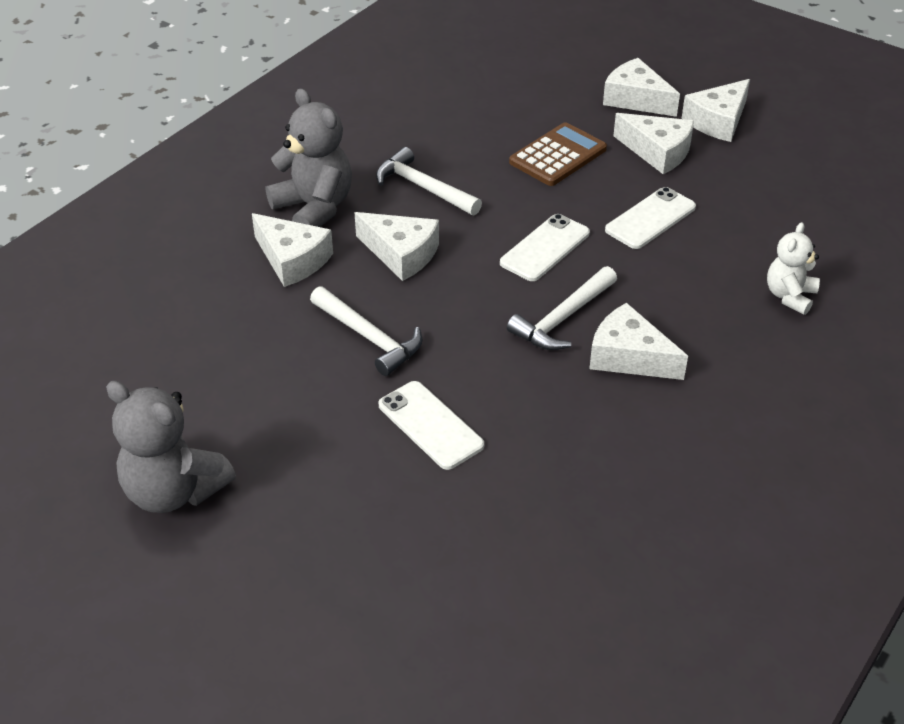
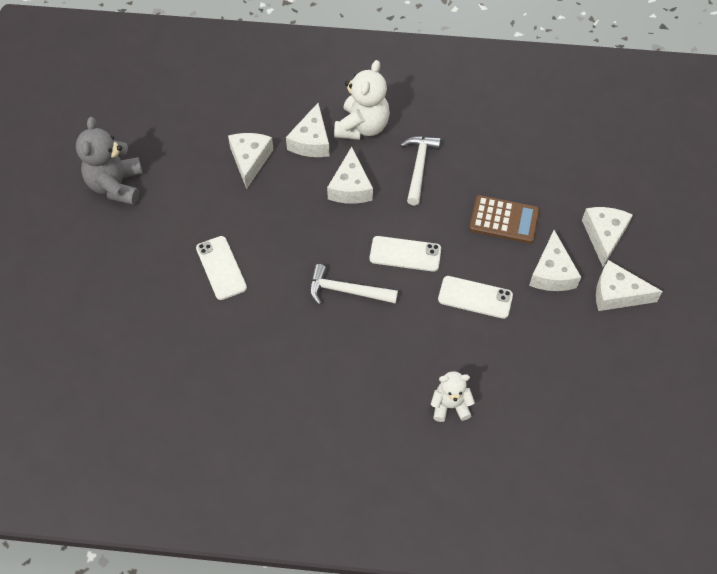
camera: 60 degrees right, 15 degrees up
(314, 208) = (362, 127): grey teddy bear -> white teddy bear
(369, 337) = (271, 207): white hammer -> none
(430, 425) = (221, 268): white phone -> white phone turned 45 degrees counterclockwise
(629, 357) = (334, 338): white cheese -> white cheese (250, 160)

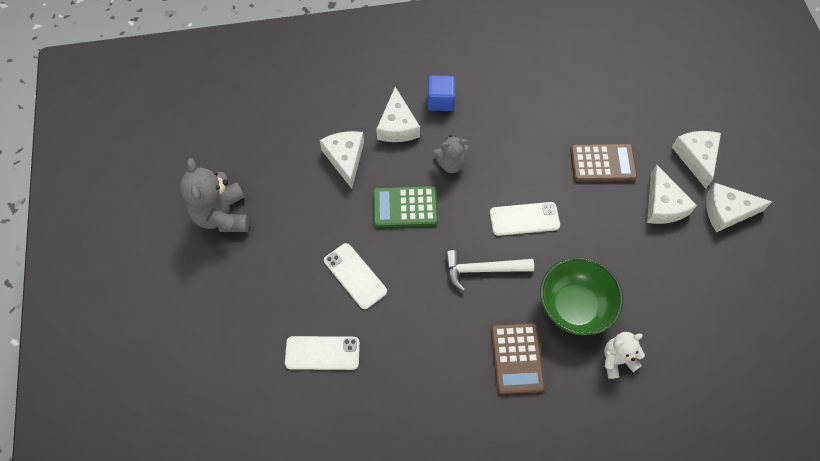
camera: 15 degrees left, 5 degrees up
(291, 217) = (405, 207): none -> green calculator
(350, 187) = (450, 164): white cheese -> grey teddy bear
(350, 379) = (517, 358): none -> brown calculator
(362, 127) = (441, 101): white teddy bear -> blue cube
(419, 167) = (507, 129): white hammer -> none
(425, 346) = (574, 307): none -> green bowl
(475, 297) = (603, 246): white phone -> white phone (322, 353)

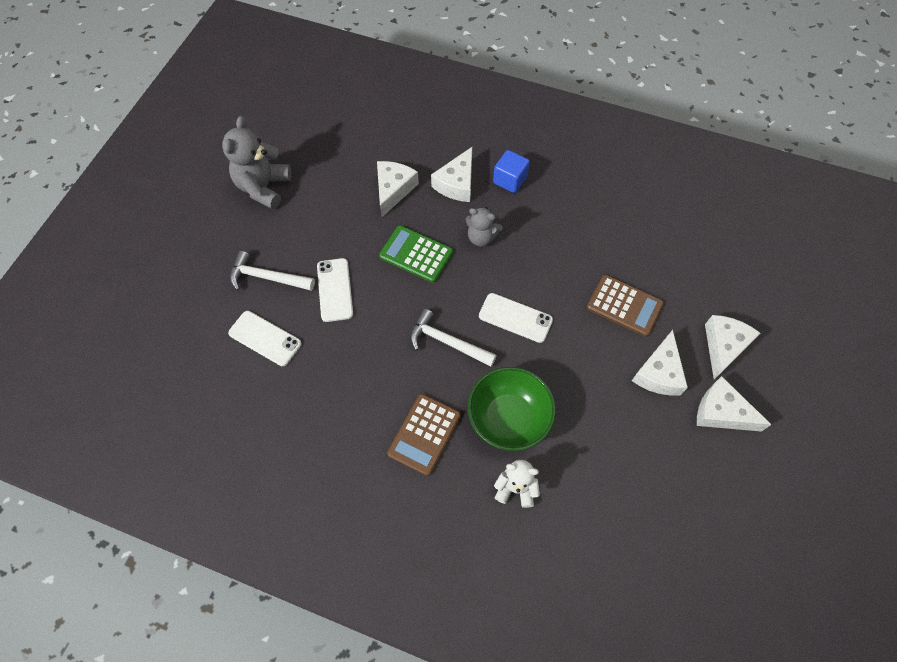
camera: 30 degrees right, 0 degrees up
(285, 297) = (267, 277): none -> white hammer

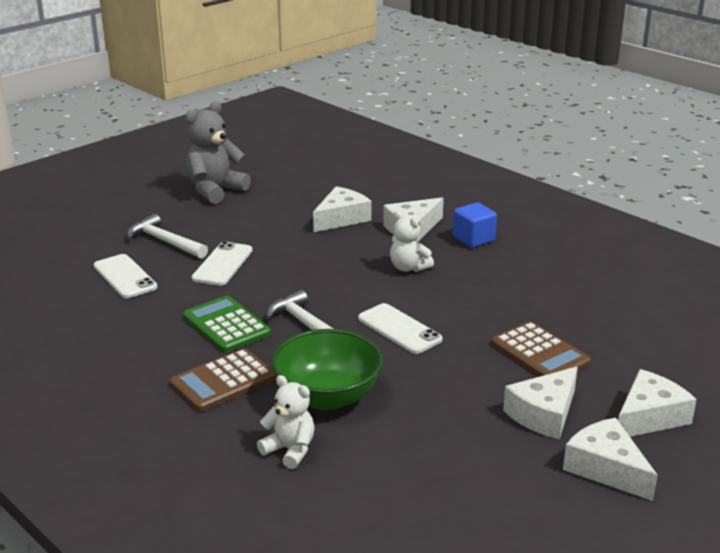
camera: 25 degrees right, 35 degrees down
(416, 254) = (327, 262): green calculator -> green calculator (226, 325)
(481, 237) = (408, 268): grey teddy bear -> white teddy bear

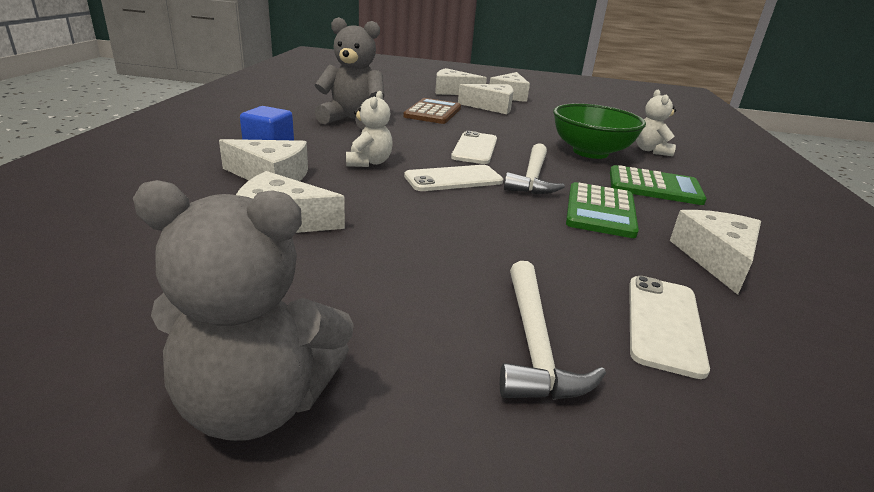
camera: 130 degrees left, 0 degrees up
(126, 331) = (716, 259): none -> white cheese
(222, 264) = (511, 259): white phone -> white phone (453, 179)
(223, 381) = (654, 187): brown calculator -> green calculator
(532, 293) = (352, 120): none -> grey teddy bear

